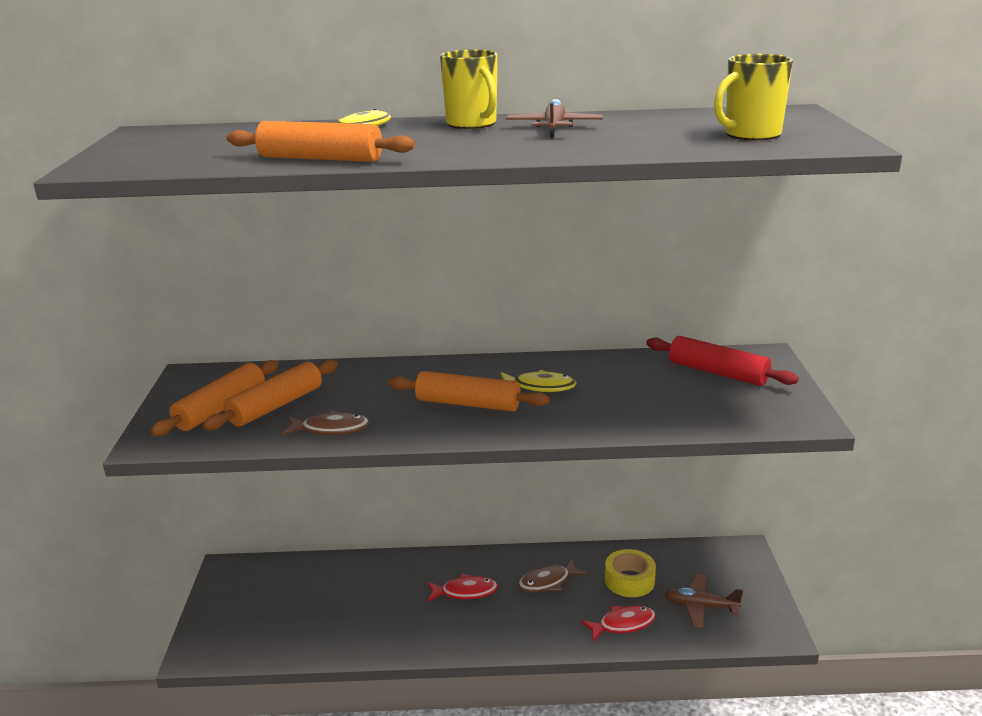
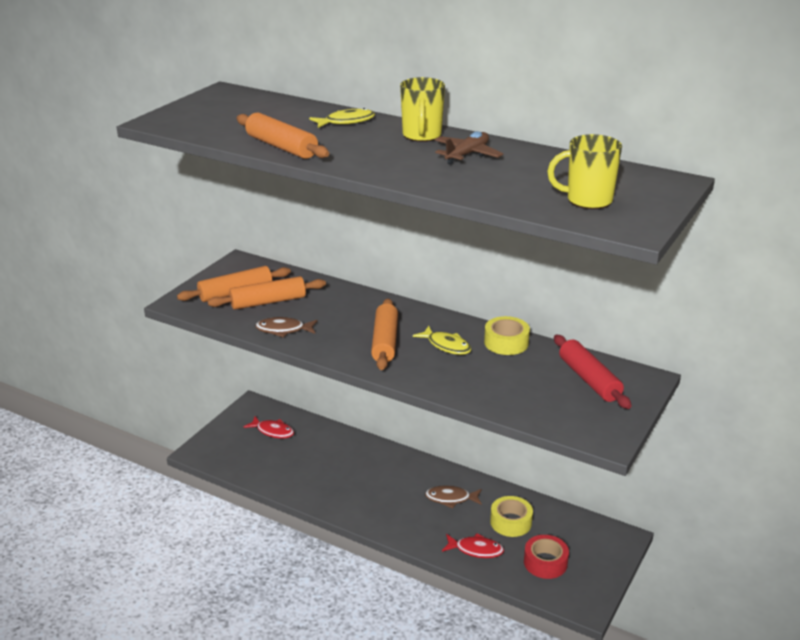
camera: 30 degrees right, 5 degrees up
(331, 429) = (283, 330): brown fish -> brown fish turned 150 degrees clockwise
(465, 592) = (388, 482): red fish -> red fish (273, 431)
(468, 404) = (385, 342): orange rolling pin -> orange rolling pin turned 45 degrees clockwise
(596, 365) = (506, 343): none -> yellow tape
(700, 607) = (545, 562): brown plane -> red tape

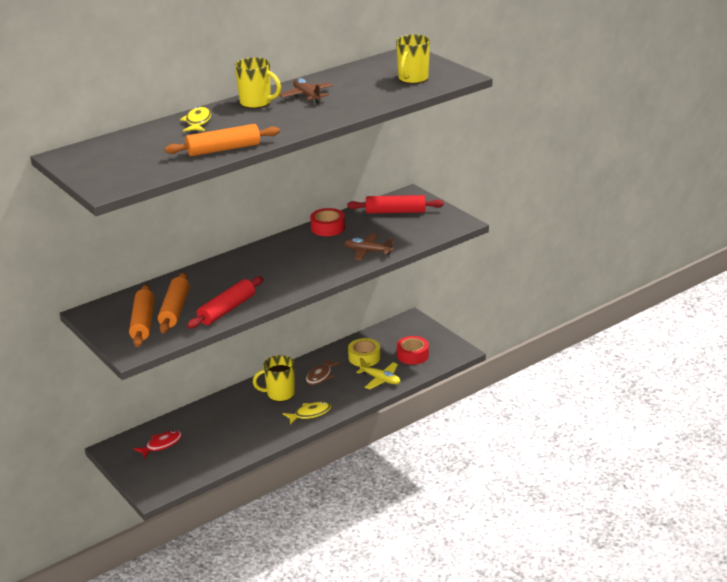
camera: 65 degrees left, 0 degrees up
(283, 330) = (227, 310): brown fish -> red rolling pin
(385, 342) = (284, 271): orange rolling pin -> none
(399, 479) = (279, 394): none -> yellow mug
(446, 346) = (311, 249): yellow fish -> yellow fish (310, 414)
(471, 385) = (368, 251): none -> brown plane
(476, 550) = (380, 379): red fish -> yellow plane
(506, 343) = (328, 228): yellow tape -> red tape

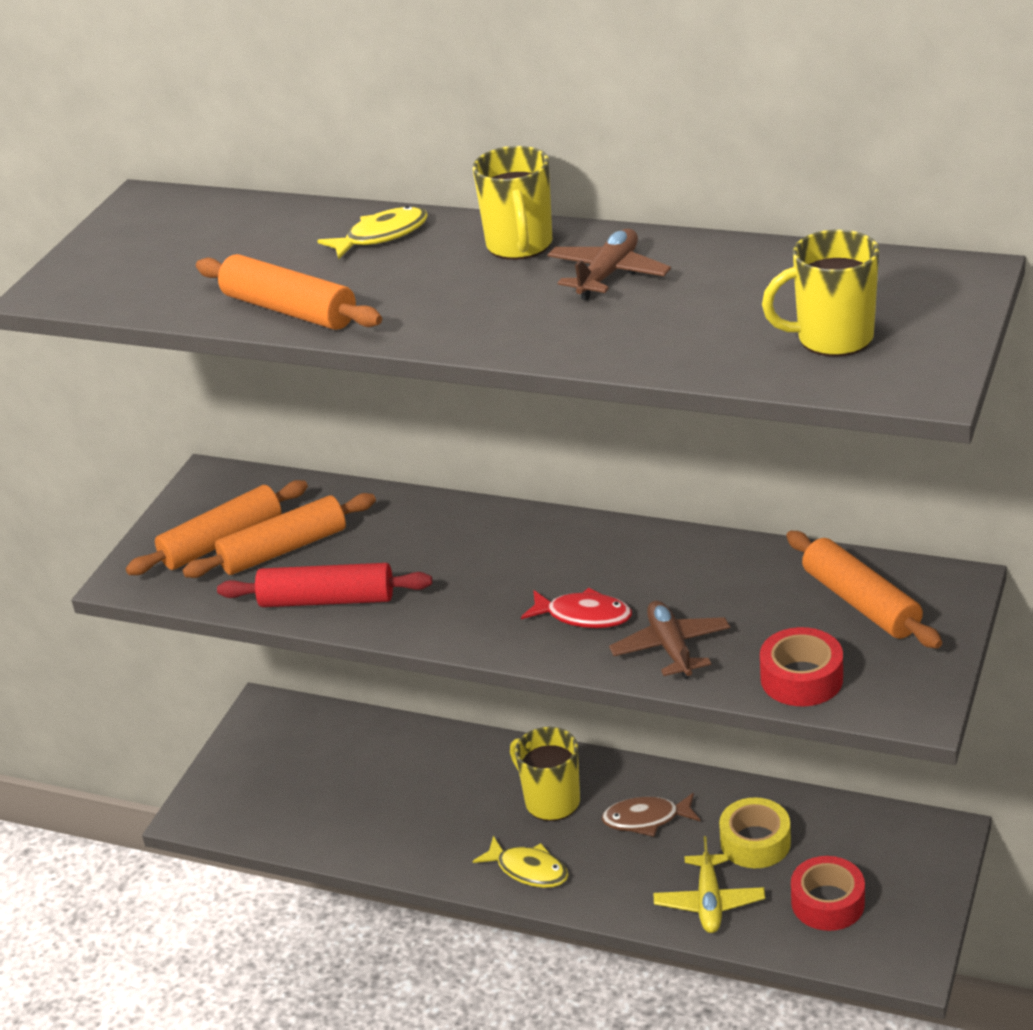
camera: 60 degrees right, 5 degrees up
(161, 445) = (312, 752): red fish -> red fish (583, 616)
(328, 228) = (708, 557): red tape -> red tape (801, 678)
(395, 212) = (860, 603): red rolling pin -> orange rolling pin

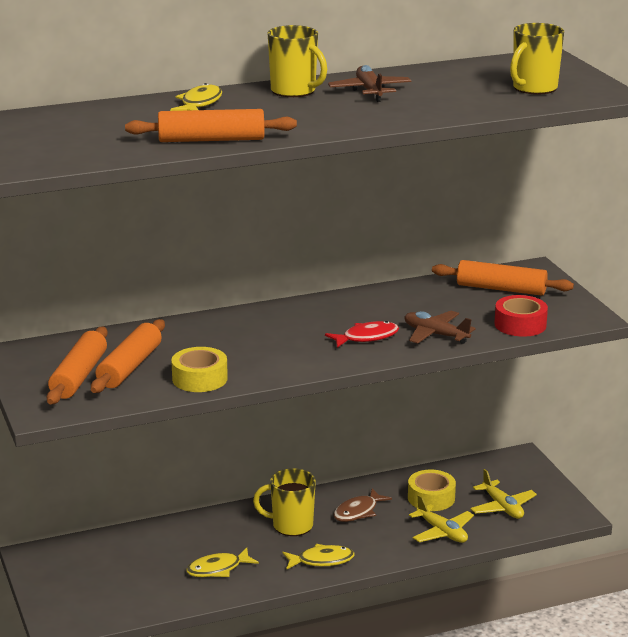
camera: 45 degrees left, 10 degrees down
(327, 600) = (199, 379): red rolling pin -> yellow tape
(411, 822) = (218, 569): none -> yellow fish
(827, 902) = (502, 507): red tape -> yellow plane

